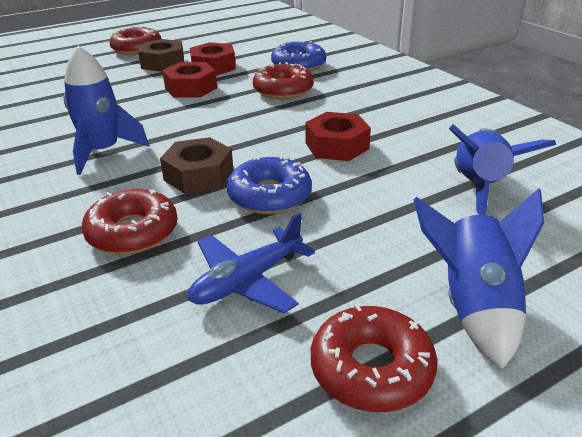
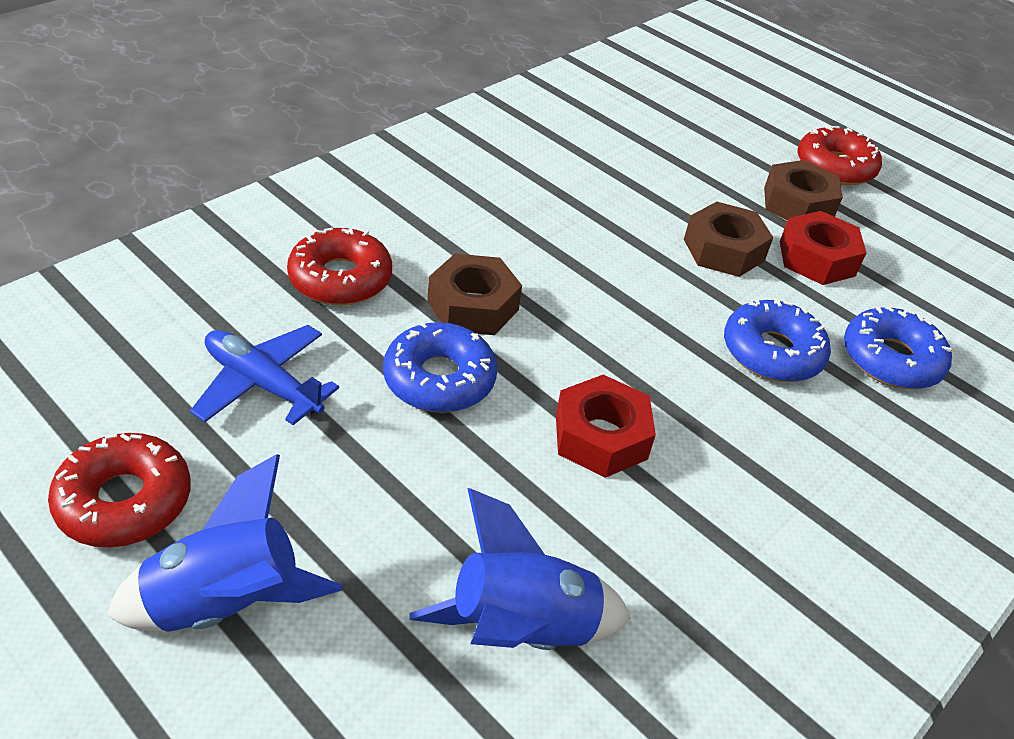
camera: 70 degrees right, 10 degrees up
(103, 152) = (505, 214): blue rocket -> none
(191, 88) = (724, 250): red nut -> brown nut
(283, 90) = (772, 352): red donut -> blue donut

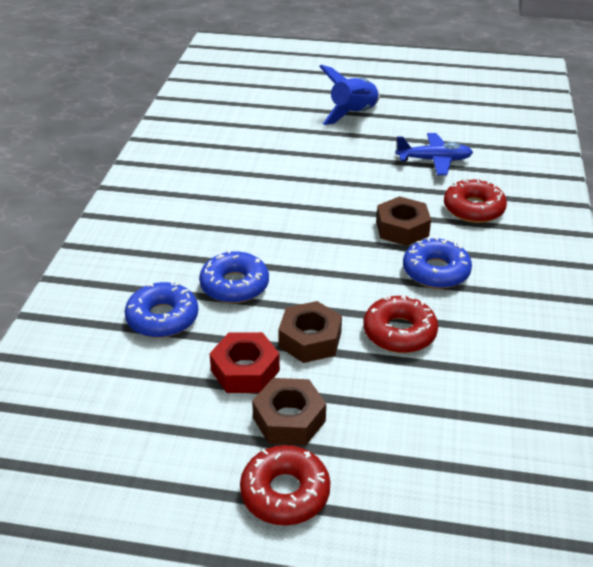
camera: 150 degrees right, 5 degrees down
(124, 501) = (418, 117): red donut -> red donut (399, 332)
(439, 379) = (374, 193): blue donut -> blue donut (436, 271)
(522, 629) = (258, 145): blue rocket -> none
(601, 437) = (285, 206): red nut -> none

